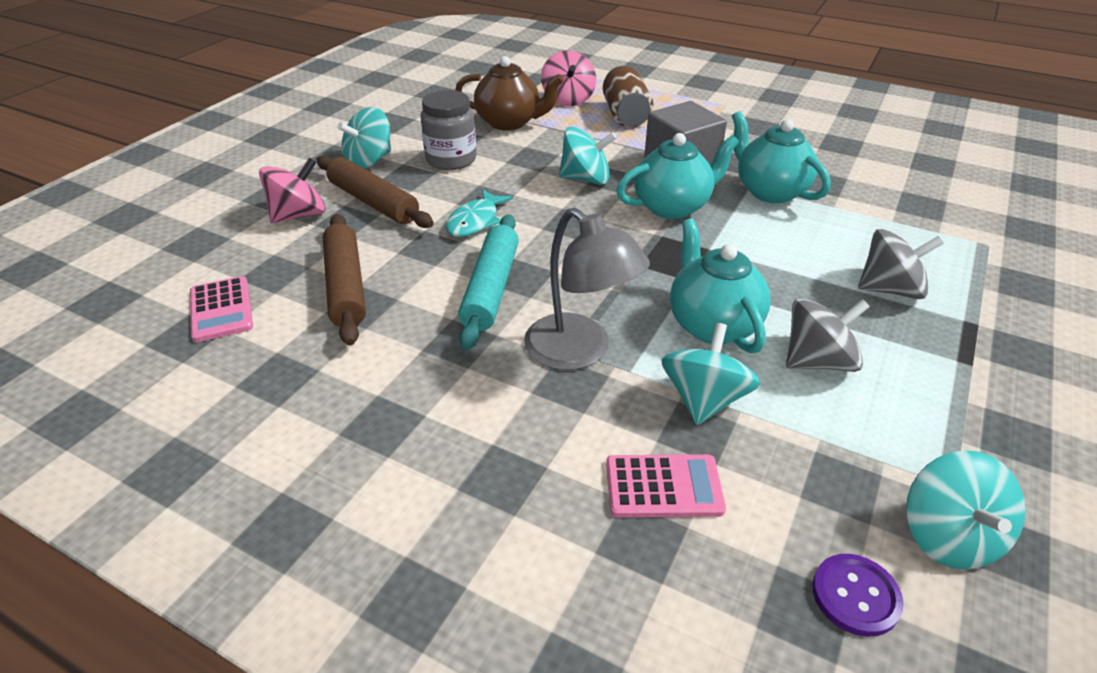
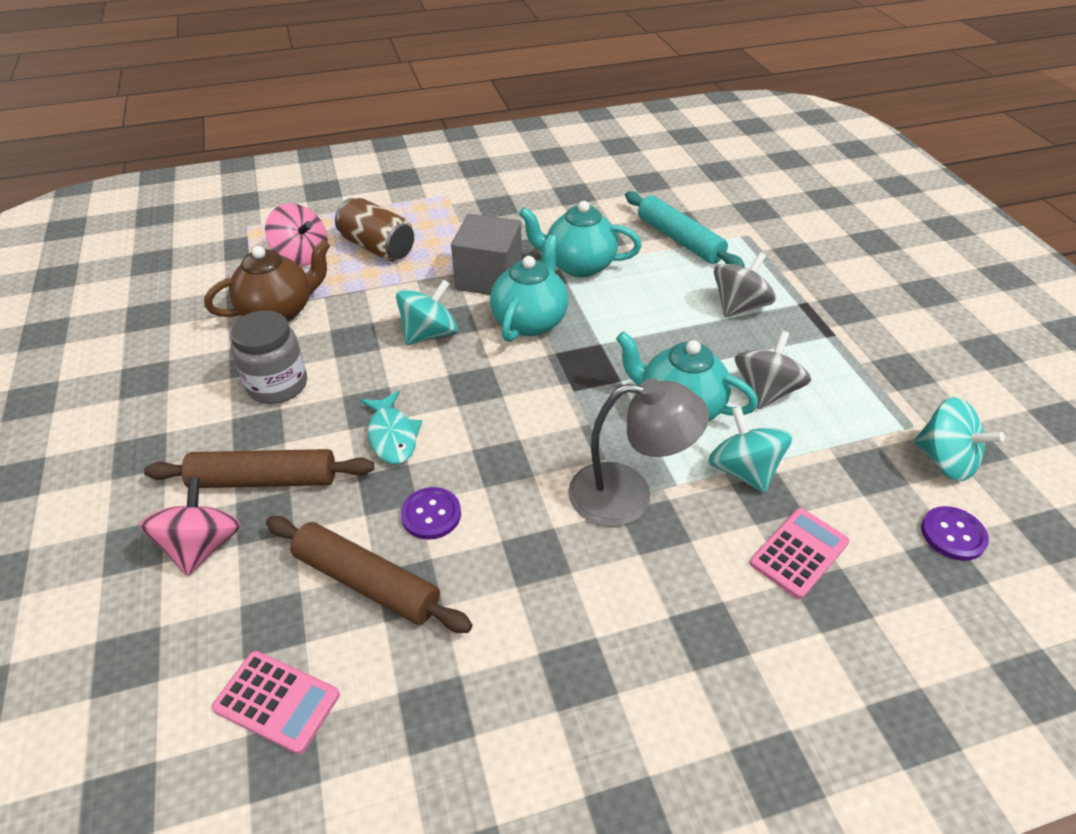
camera: 45 degrees left, 5 degrees up
(369, 161) = (190, 437): turquoise spinning top -> none
(433, 276) = (431, 514): none -> purple button
(491, 288) = (494, 490): turquoise rolling pin -> turquoise rolling pin (679, 239)

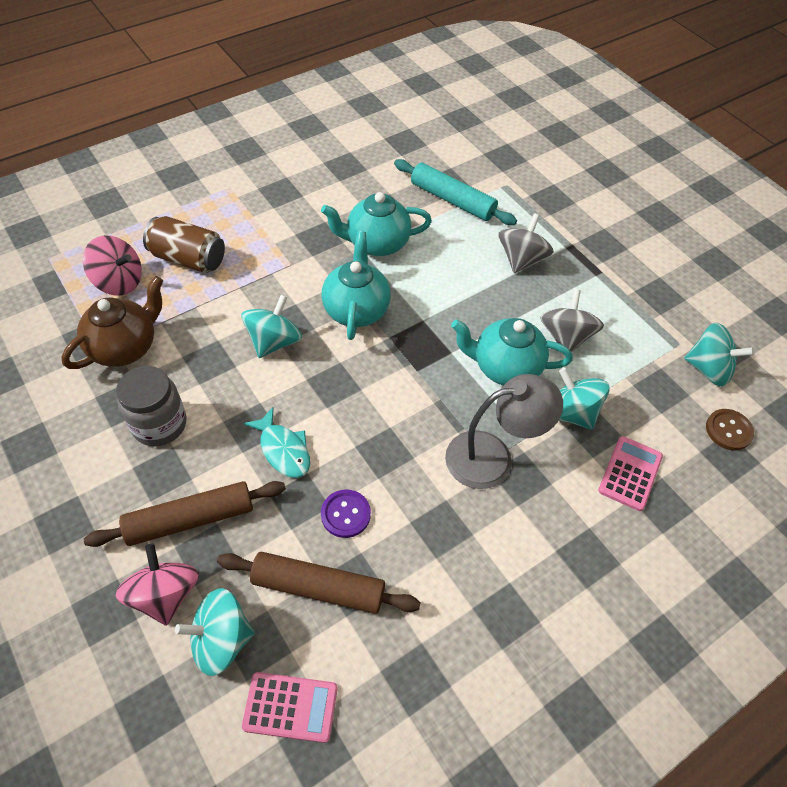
camera: 20 degrees left, 10 degrees up
(237, 608) = (221, 640): none -> turquoise spinning top
(489, 278) = (304, 272): grey cube -> none
(953, 535) = (728, 430): purple button -> brown button

